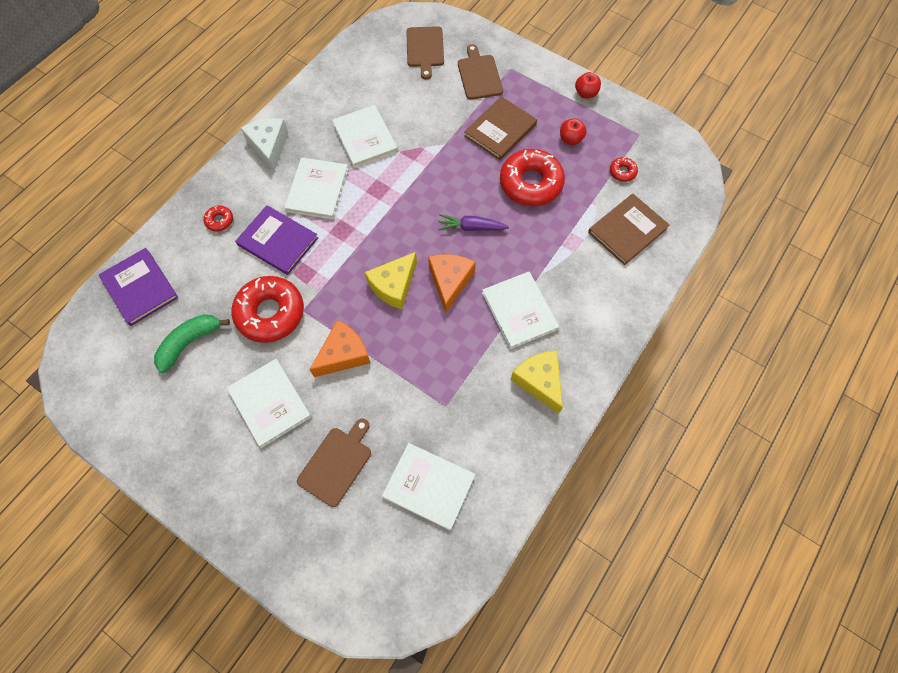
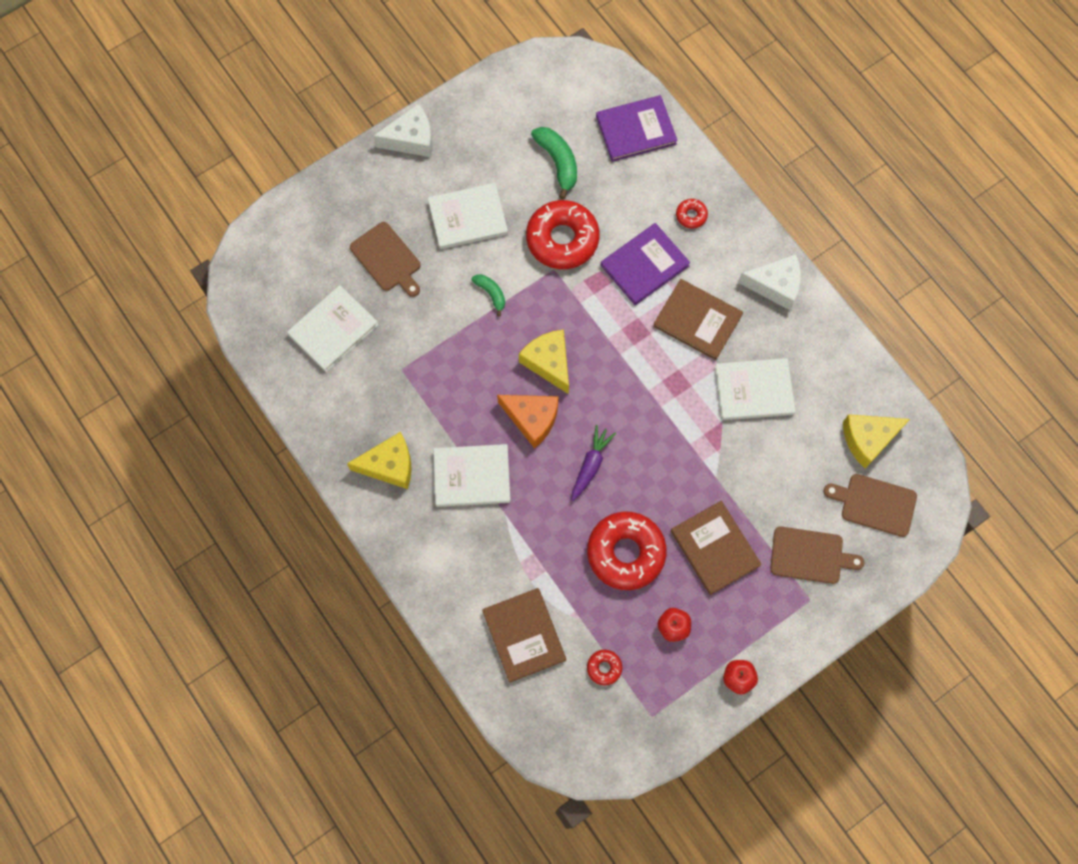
camera: 110 degrees right, 5 degrees up
(192, 492) = (411, 139): none -> white cheese
(317, 190) = (697, 320): white book -> brown book
(343, 354) = (491, 294): orange cheese -> green banana
(378, 63) = (868, 439): none -> yellow cheese

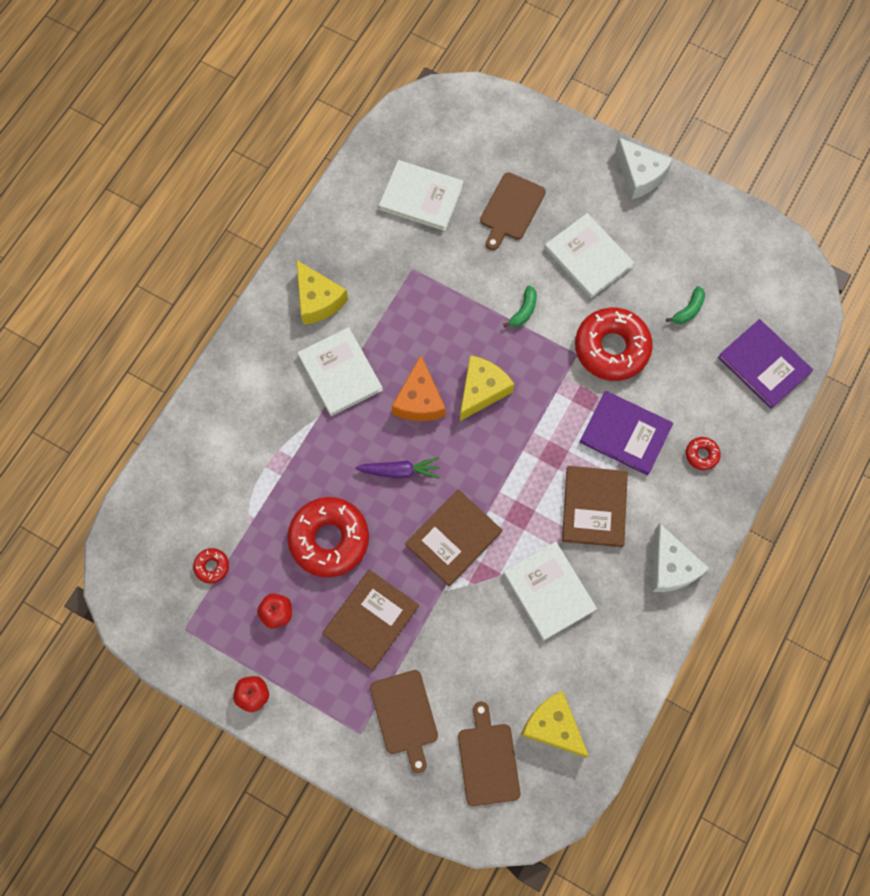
camera: 65 degrees right, 0 degrees up
(524, 635) = (212, 483): brown book -> brown book (453, 538)
(558, 162) = (688, 310): green banana -> green banana, size x0.60

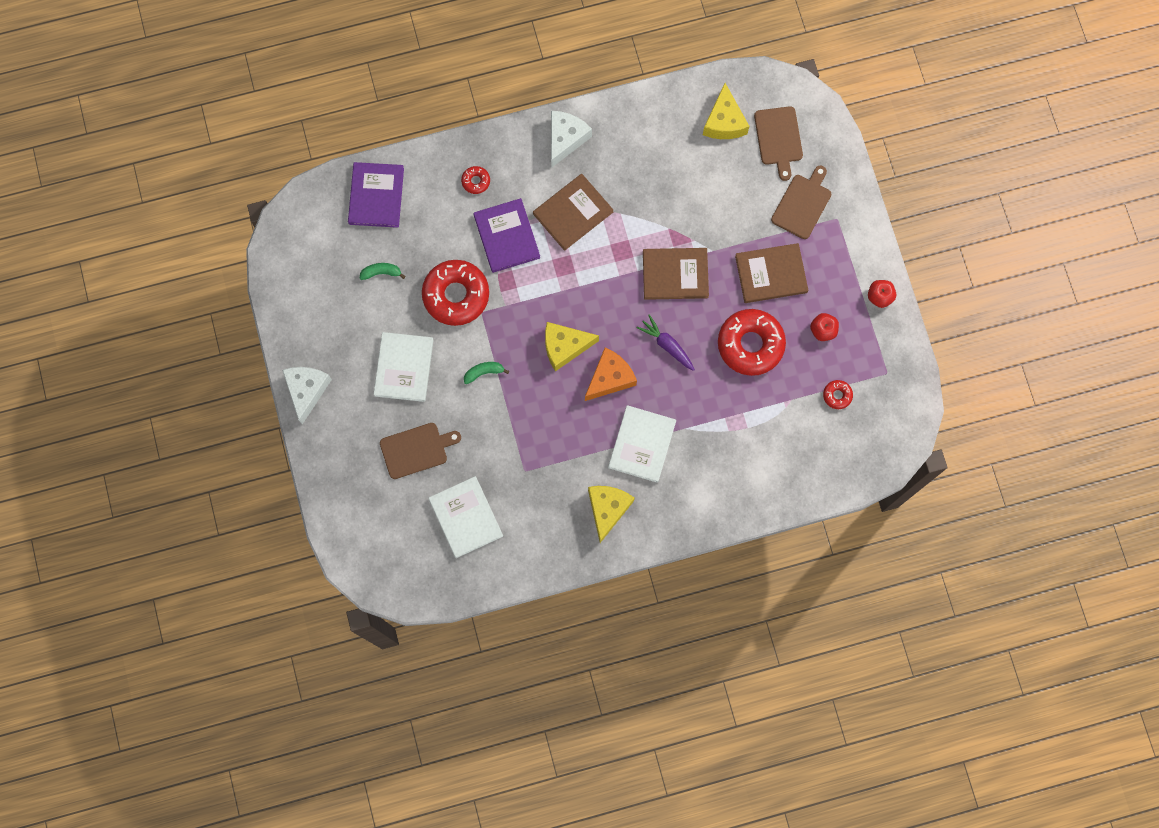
camera: 135 degrees left, 5 degrees up
(488, 760) = (778, 138): brown cutting board -> brown cutting board turned 45 degrees counterclockwise
(549, 591) = (650, 192): white book -> none

